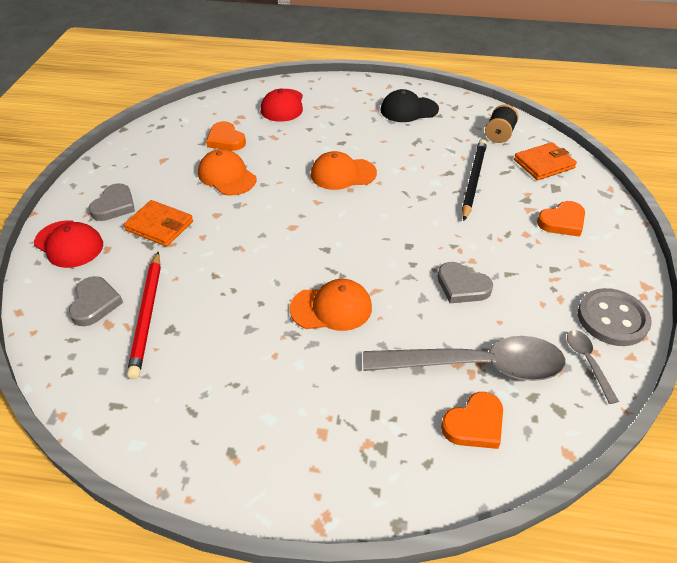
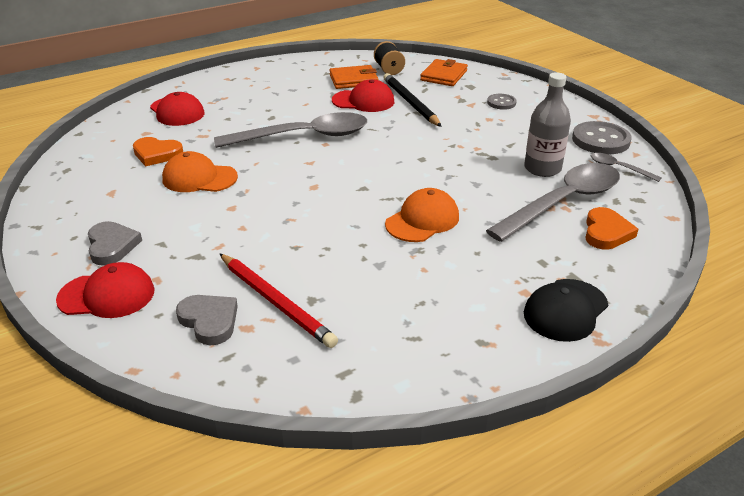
camera: 40 degrees left, 10 degrees down
(159, 226) = (187, 239): orange wallet -> orange wallet (353, 80)
(343, 174) = (304, 136): orange cap -> grey spoon
(408, 110) = (296, 77): black cap -> black cap (565, 310)
(434, 160) = (363, 101): none -> red cap
(462, 286) = (492, 165): grey heart -> none
(505, 317) = (542, 168): none -> grey bottle
(562, 222) = (501, 103): orange heart -> grey button

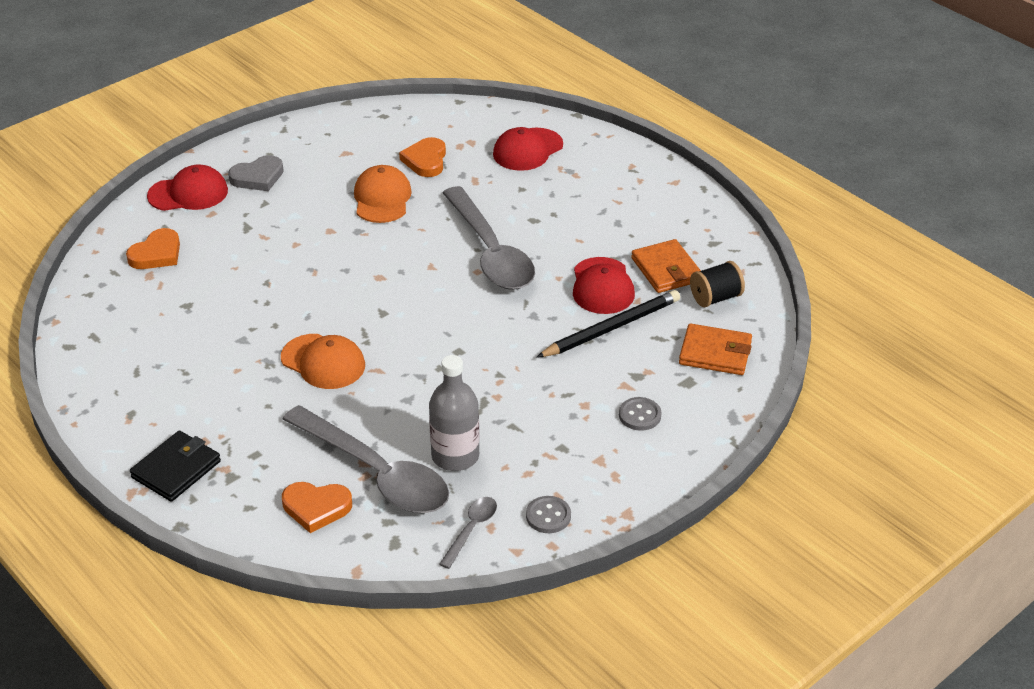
camera: 80 degrees right, 5 degrees up
(107, 295) = (188, 193): red cap -> red cap turned 90 degrees counterclockwise
(209, 321) = (157, 254): grey heart -> orange heart
(275, 302) = (182, 284): red pencil -> none
(565, 310) = (176, 469): black cap -> black wallet
(600, 140) = (548, 516): grey button -> grey button, size x0.56

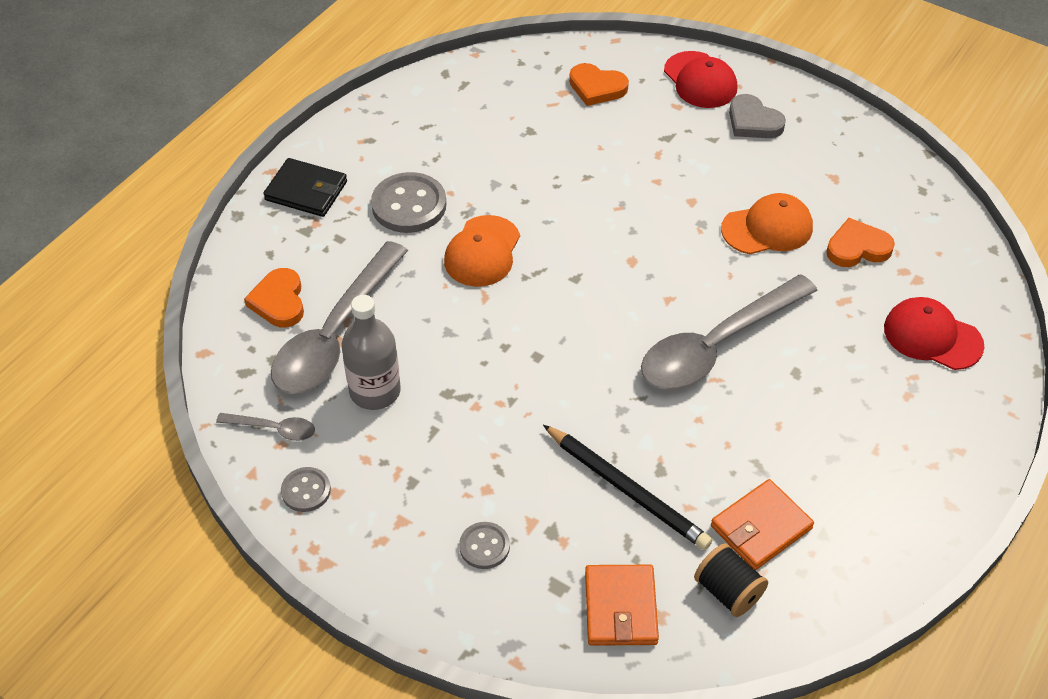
camera: 75 degrees right, 10 degrees up
(238, 400) = (409, 205): none -> grey button
(602, 286) = (700, 466): red cap -> none

